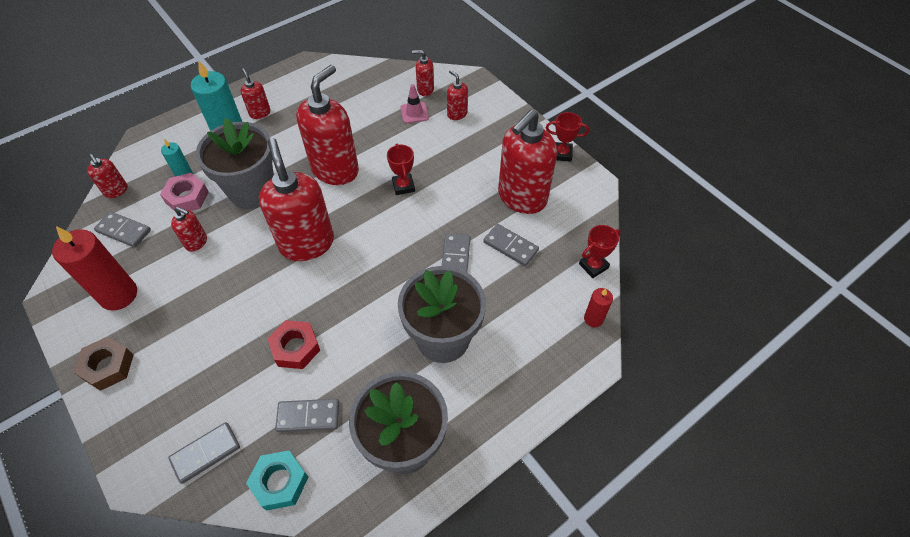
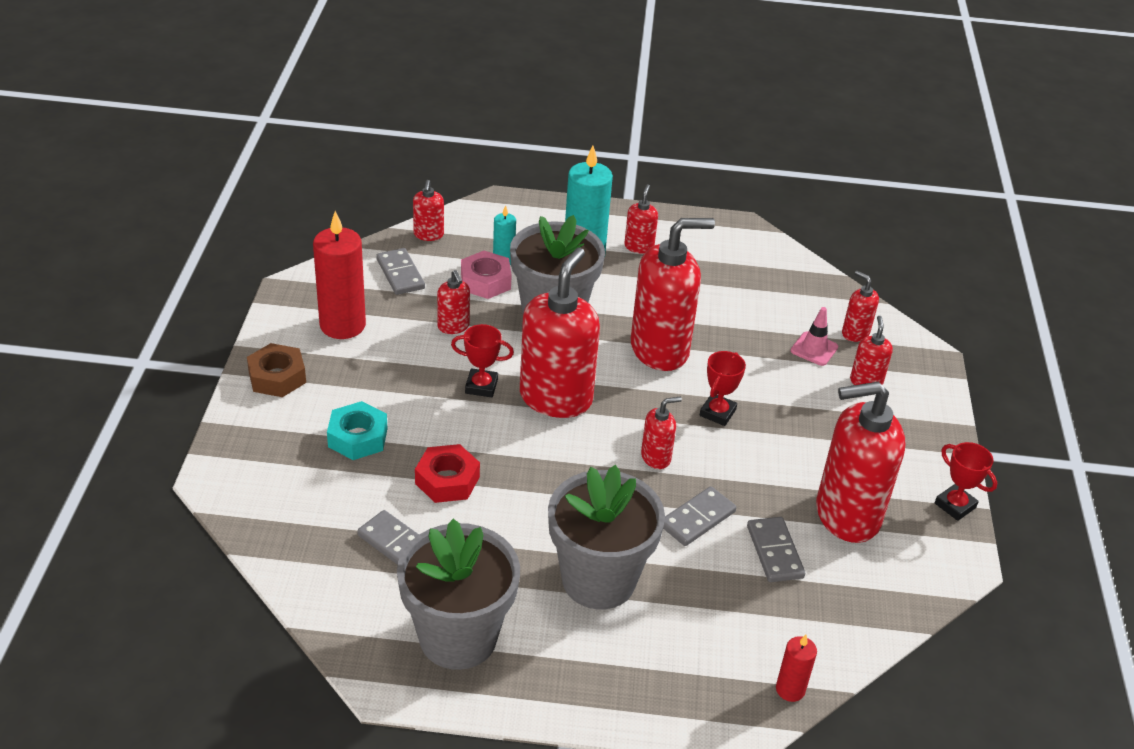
camera: 40 degrees right, 15 degrees down
(206, 453) = (283, 505): grey domino -> none
(280, 482) = (318, 576): turquoise nut -> turquoise nut (358, 437)
(398, 238) = (656, 457): none -> red soap dispenser
(593, 266) = (854, 641): red trophy -> red trophy (481, 386)

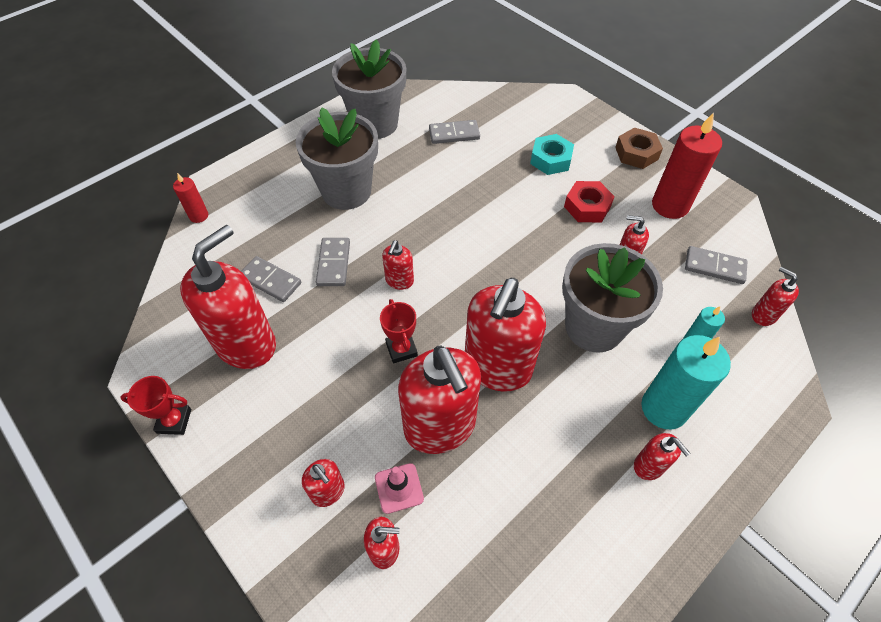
camera: 135 degrees right, 15 degrees up
(447, 480) = (480, 176): red nut -> red nut (587, 206)
(481, 386) = (548, 237): red trophy -> none
(485, 281) = (670, 312): pink nut -> none
(556, 398) = (502, 268): red soap dispenser -> red soap dispenser (440, 427)

